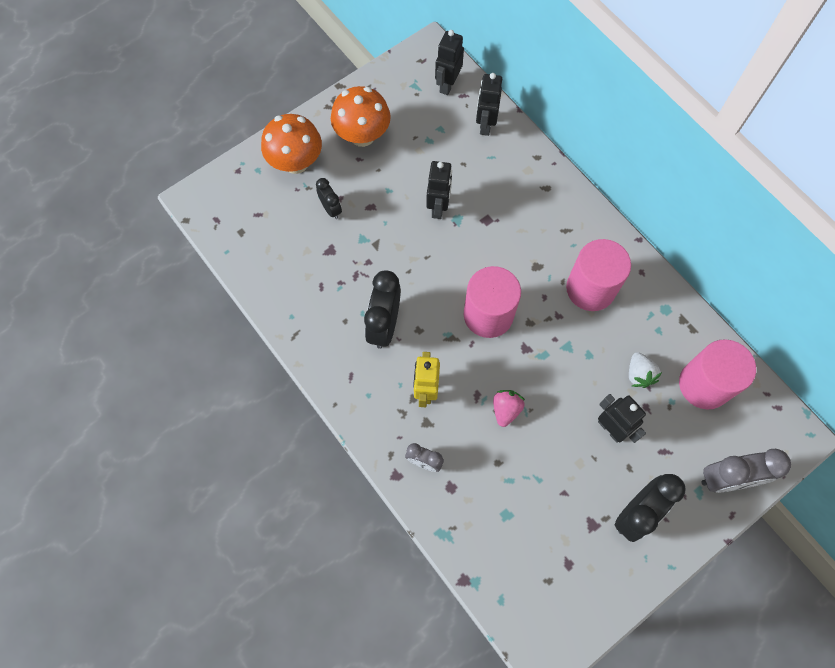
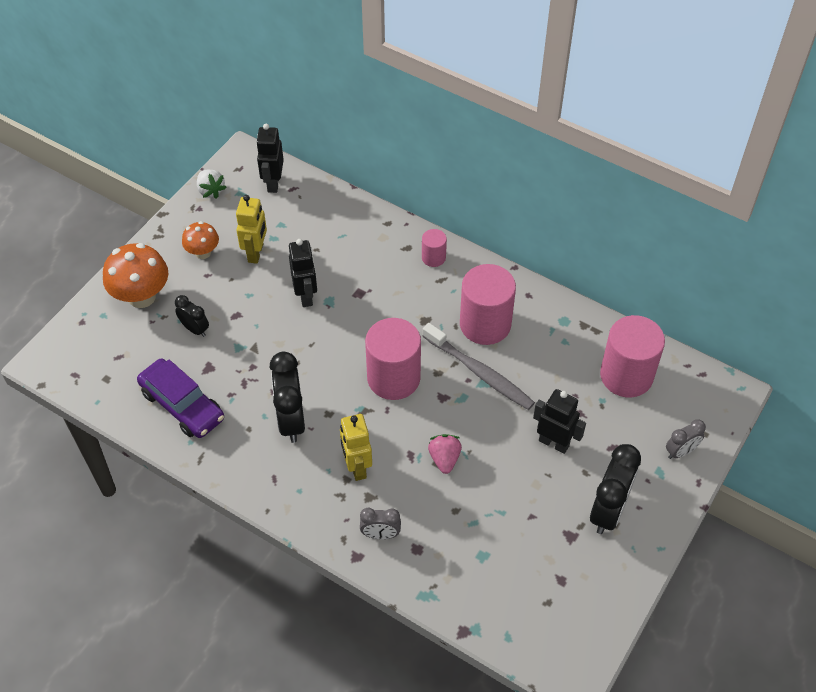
camera: 20 degrees left, 15 degrees down
(296, 279) = (182, 405): none -> purple car
(362, 135) = (203, 253): orange mushroom -> orange mushroom, size x0.59
(408, 150) = (256, 253): none -> yellow robot
(485, 125) = (325, 208): black robot -> none
(567, 206) = (433, 257): none -> pink cylinder
(568, 335) = (479, 372): none -> grey toothbrush
(639, 374) = (561, 386): white strawberry -> white strawberry (211, 190)
(727, 479) = (681, 452): grey clock -> grey clock, size x0.55

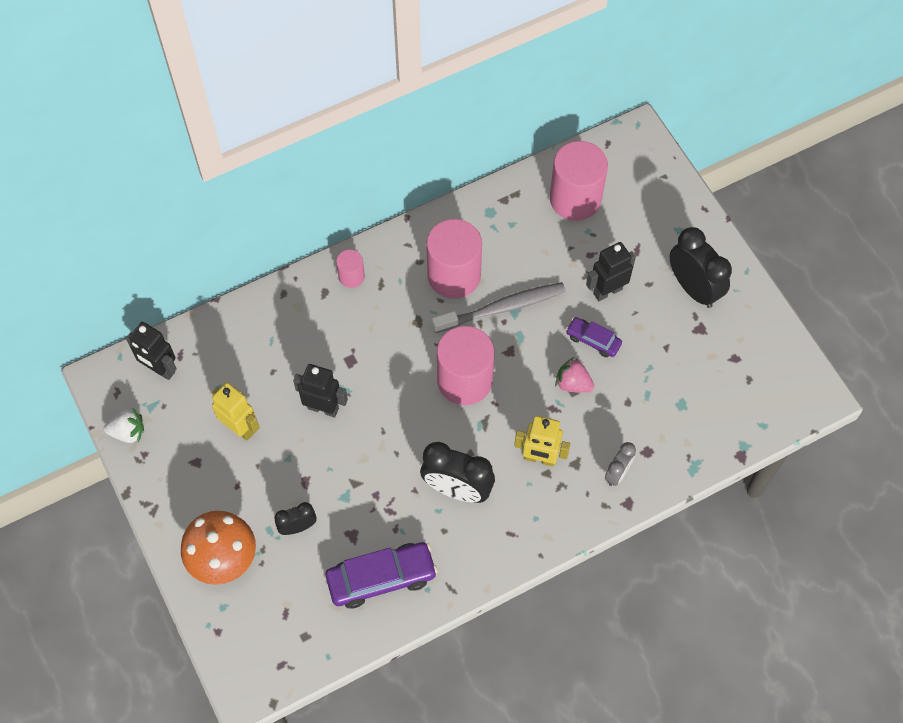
camera: 60 degrees left, 10 degrees up
(203, 253) = (206, 476): orange mushroom -> none
(497, 454) = (593, 340): none -> purple car
(681, 452) = (670, 204): grey clock -> none

